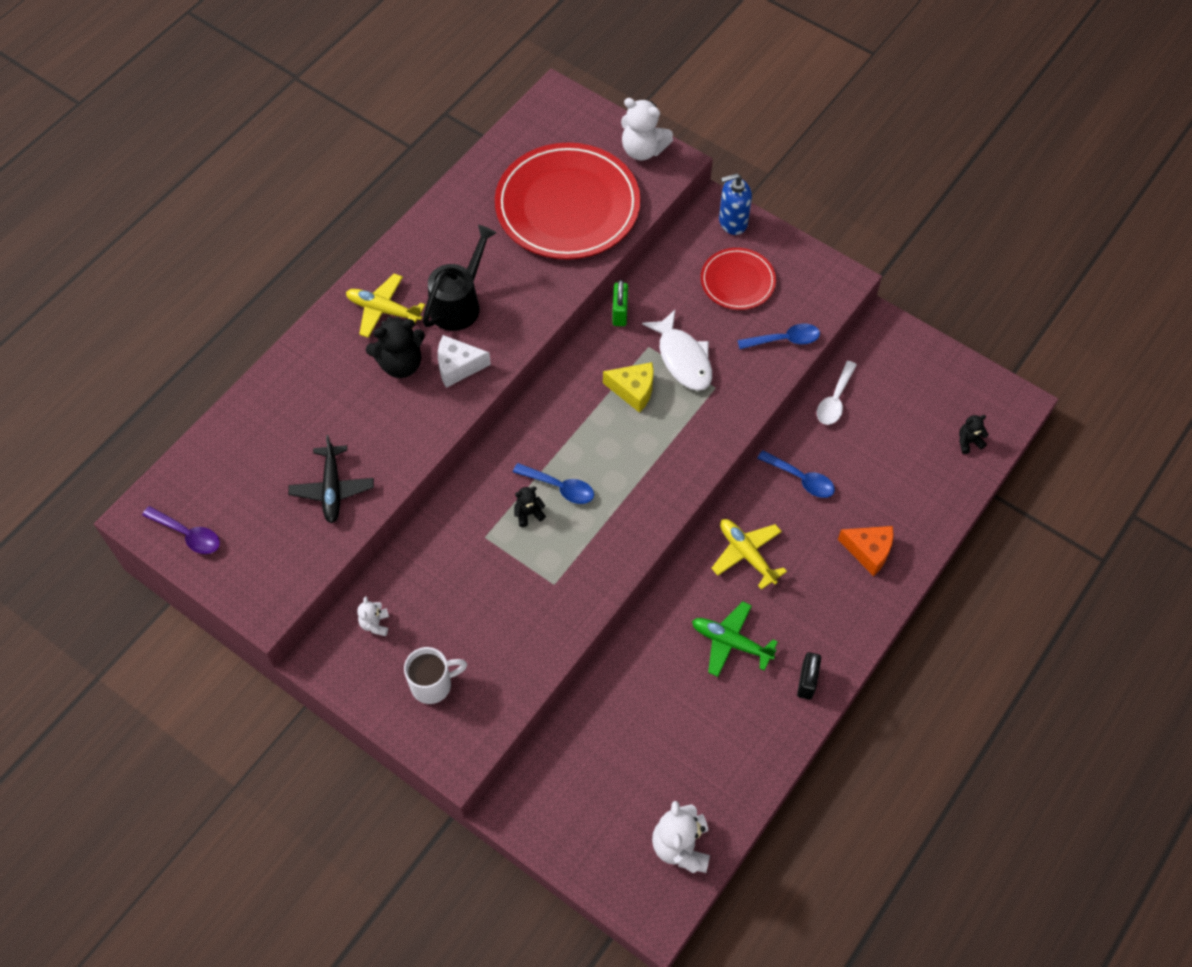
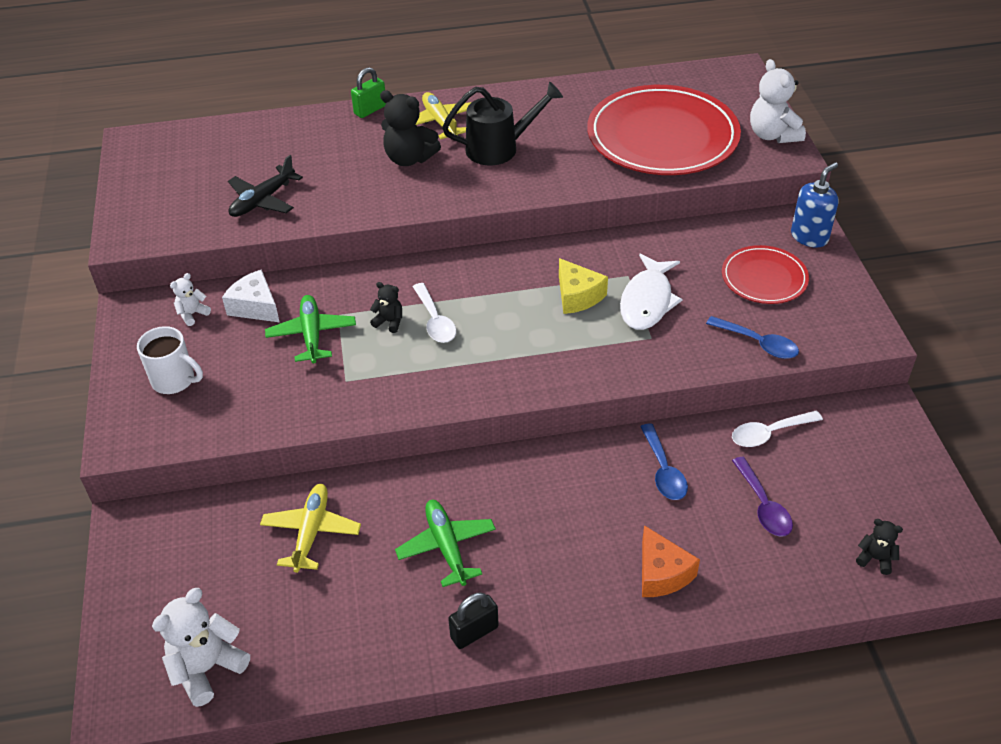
camera: 45 degrees right, 15 degrees down
(188, 535) = (143, 168): purple spoon -> purple spoon (763, 506)
(458, 366) = (447, 184): white cheese -> white cheese (255, 307)
(486, 568) = (312, 335): none -> green plane
(560, 487) = (435, 321): blue spoon -> white spoon
(620, 313) = (632, 240): green padlock -> green padlock (370, 110)
(732, 222) = (809, 237): blue soap dispenser -> blue soap dispenser turned 105 degrees clockwise
(746, 554) = (543, 491): yellow plane -> yellow plane (311, 532)

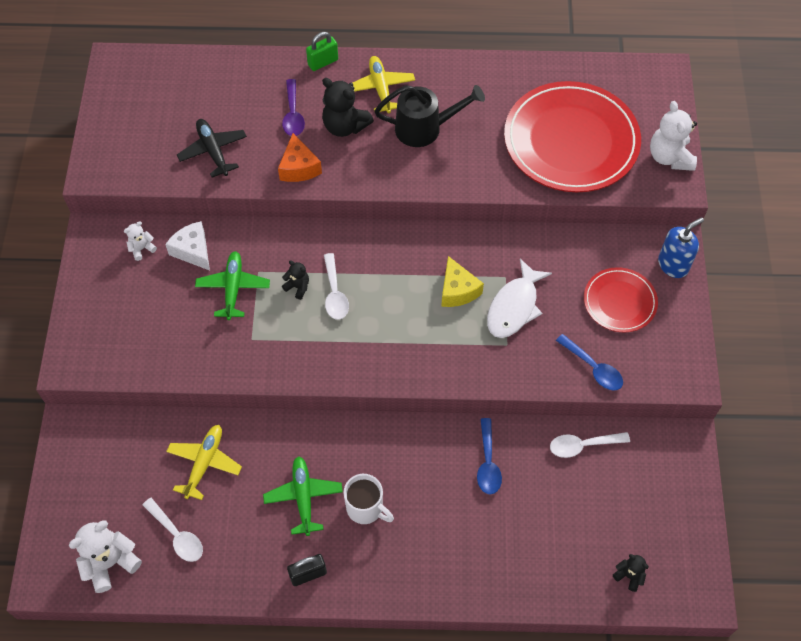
camera: 10 degrees right, 15 degrees up
(175, 380) = (119, 313): white mug -> white mug (366, 508)
(263, 200) = (213, 151): black plane -> black plane turned 105 degrees clockwise
(292, 619) = (177, 535): none -> white spoon
(661, 573) = (460, 554): orange cheese -> orange cheese (299, 167)
(763, 506) = (557, 511): purple spoon -> purple spoon (293, 114)

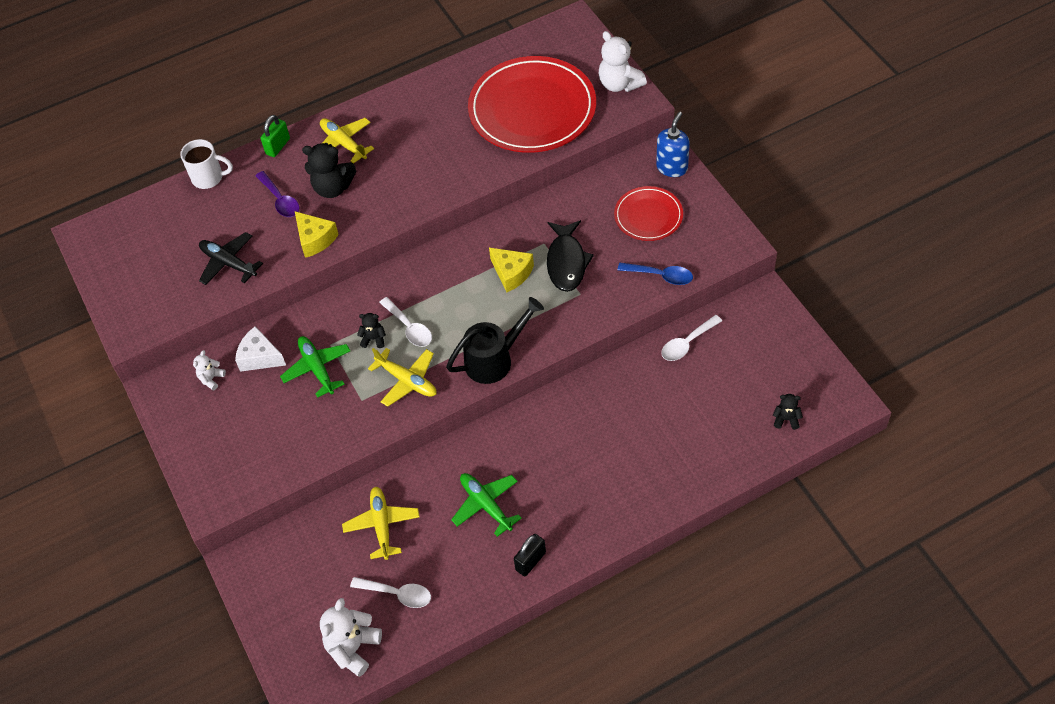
camera: 25 degrees left, 5 degrees down
(299, 167) = (315, 239): orange cheese -> yellow cheese
(301, 343) = (407, 381): none -> yellow plane
(366, 508) = (544, 485): white mug -> white mug (209, 178)
(425, 128) = (404, 157): black watering can -> black watering can (495, 359)
(488, 463) = (621, 397): blue spoon -> none
(514, 307) = (566, 262): white fish -> black fish

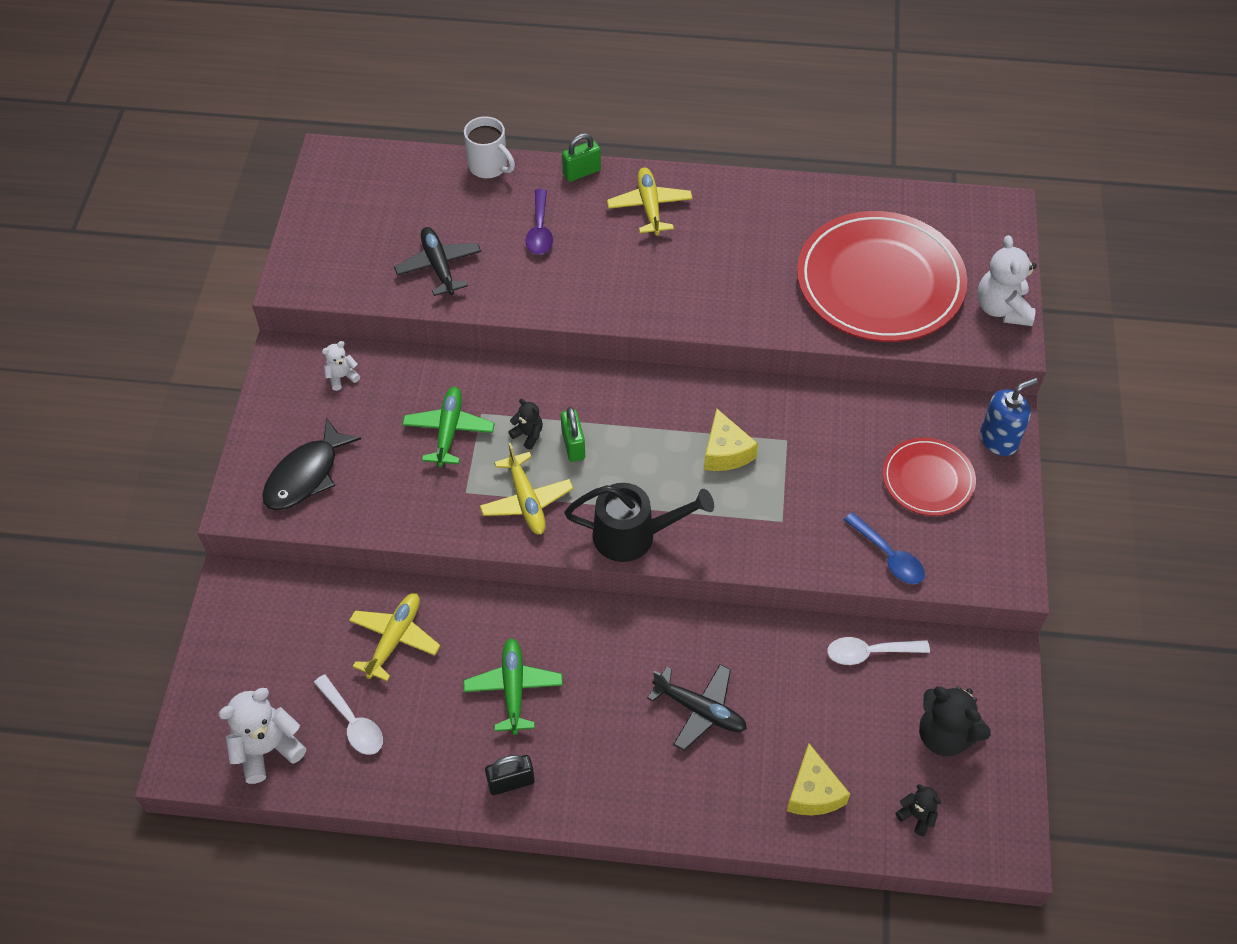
camera: 30 degrees right, 0 degrees up
(260, 357) = (404, 384): white cheese -> none
(315, 239) = (541, 292): yellow cheese -> yellow cheese (813, 792)
(333, 188) = (602, 247): black teddy bear -> black teddy bear (945, 735)
(409, 328) = (573, 445): white spoon -> green padlock
(566, 262) = (795, 476): black fish -> black fish (306, 475)
(613, 442) = (700, 710): none -> black plane

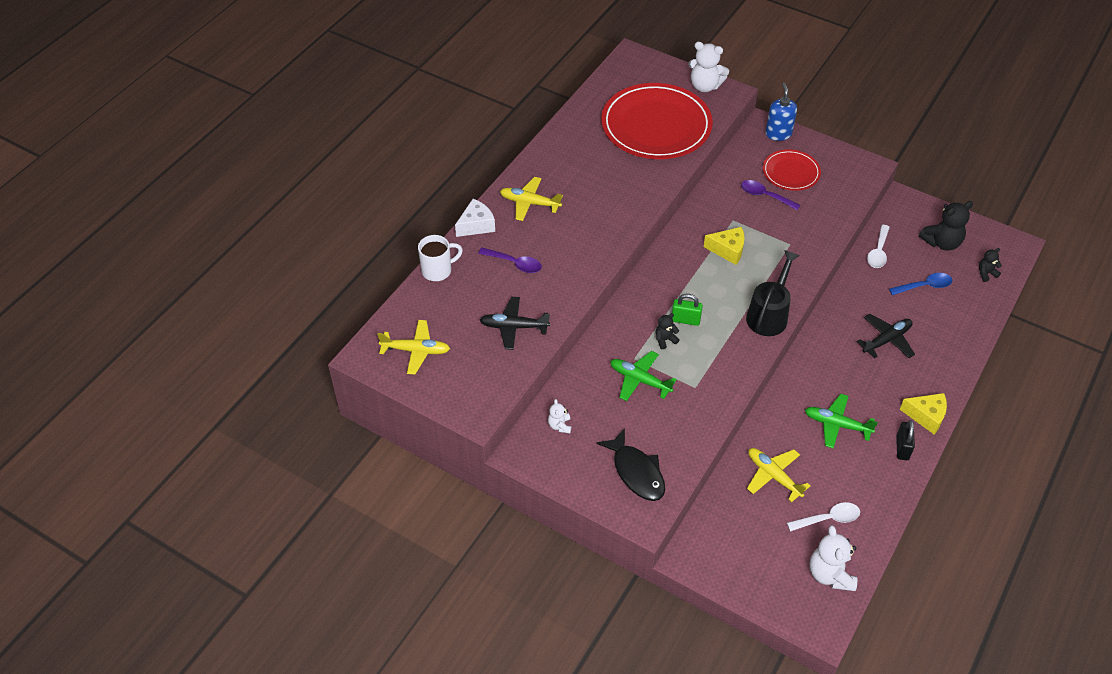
camera: 65 degrees left, 5 degrees down
(526, 501) = (717, 358): yellow plane -> yellow plane (416, 350)
(581, 172) = (476, 225): green padlock -> white cheese
(813, 792) = (957, 310): yellow cheese -> yellow cheese (926, 416)
(858, 462) = (765, 196): none -> purple spoon
(889, 556) = (835, 209): blue spoon -> blue spoon (924, 286)

